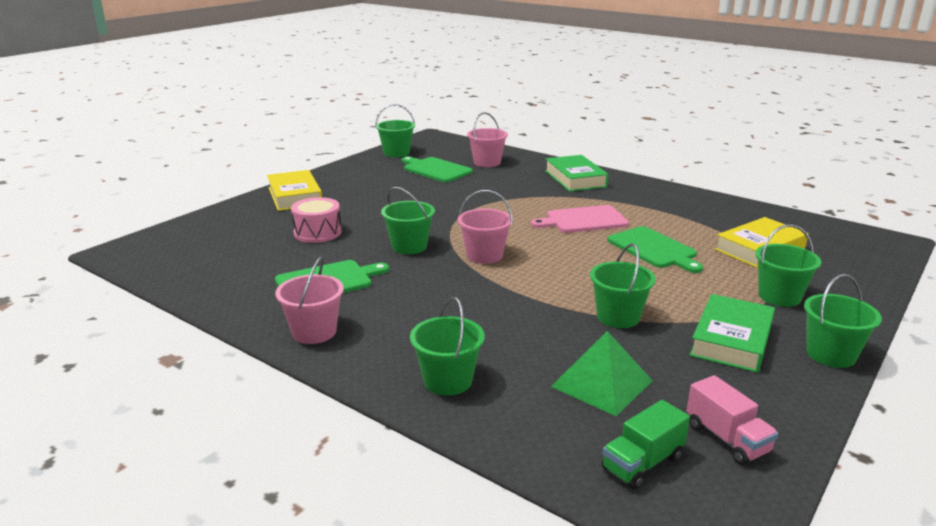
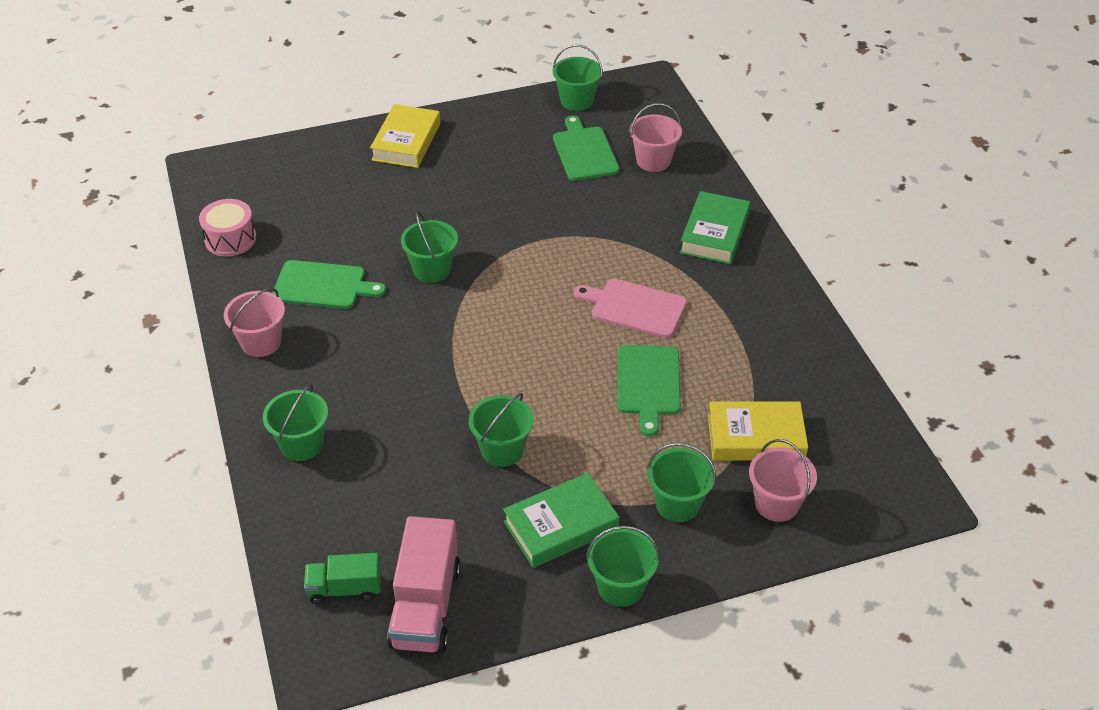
camera: 35 degrees right, 20 degrees up
(317, 232) = (375, 211): pink drum -> pink drum (230, 239)
(484, 255) = (482, 315): pink bucket -> pink bucket (776, 504)
(601, 383) = (403, 509): green pyramid -> none
(727, 439) = (425, 606): pink truck -> pink truck, size x1.66

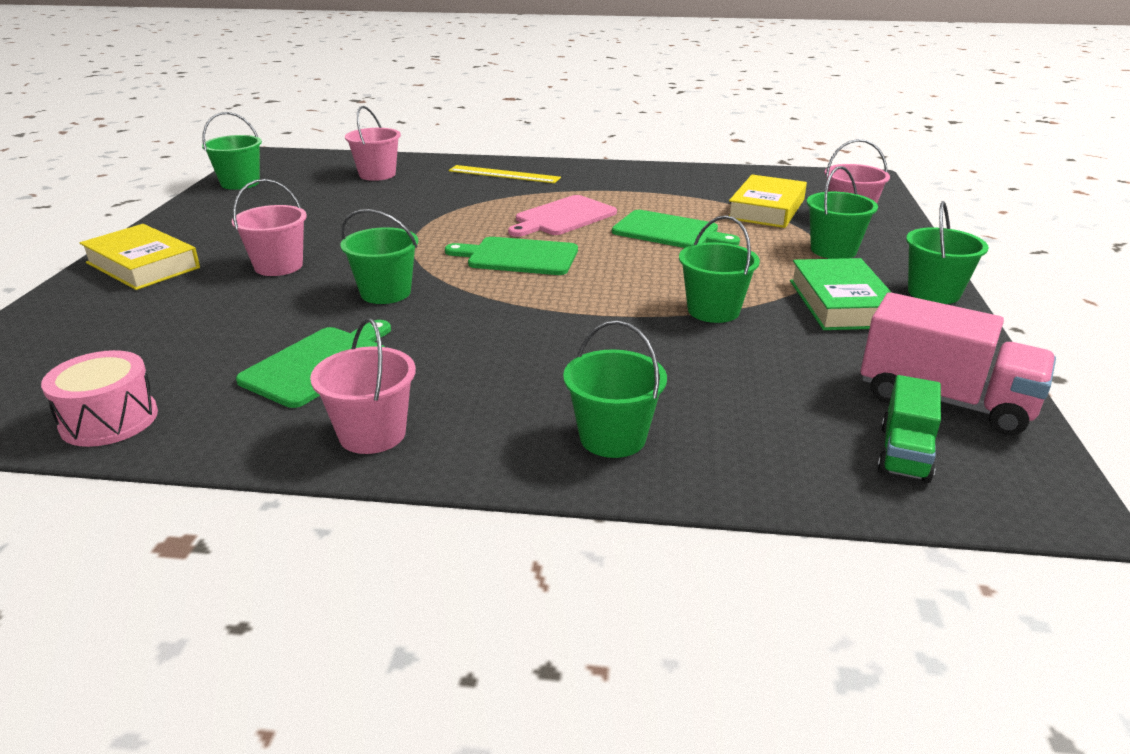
camera: 65 degrees left, 15 degrees down
(442, 200) = (278, 266): none -> pink bucket
(584, 152) = (318, 194): green cutting board -> green cutting board (518, 257)
(714, 233) = (504, 174): green book -> yellow ruler

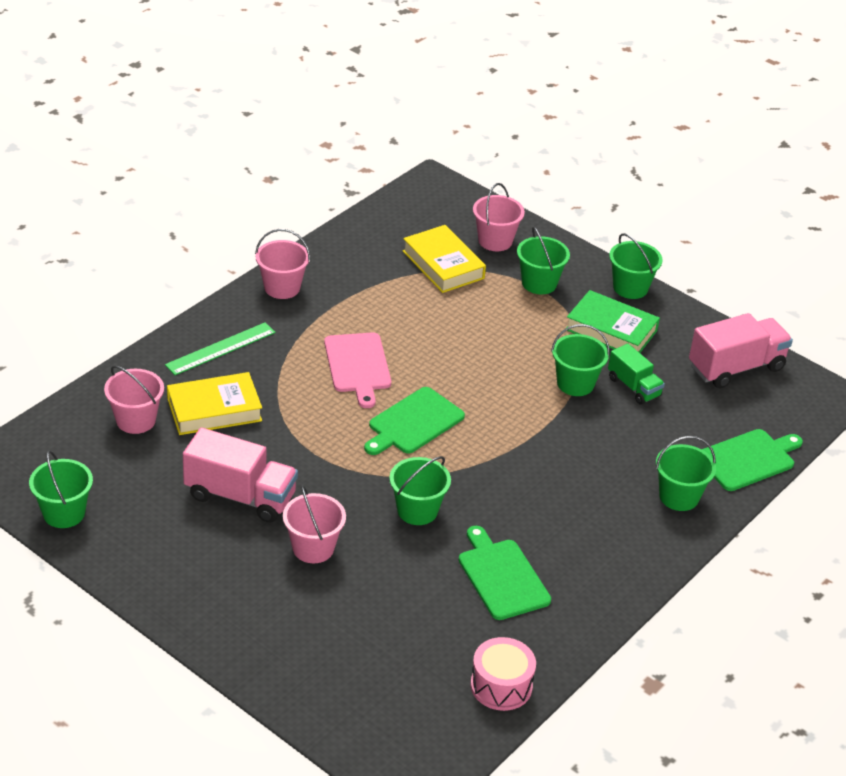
camera: 60 degrees left, 10 degrees up
(143, 265) = (236, 622): yellow book -> yellow book (214, 410)
(323, 224) = (240, 496): none -> pink truck
(372, 434) = (605, 582): pink bucket -> pink bucket (282, 287)
(504, 174) = (220, 348): yellow ruler -> green ruler
(669, 231) = (438, 331): green cutting board -> green cutting board (748, 459)
(904, 453) = (765, 411): green truck -> green truck (633, 387)

